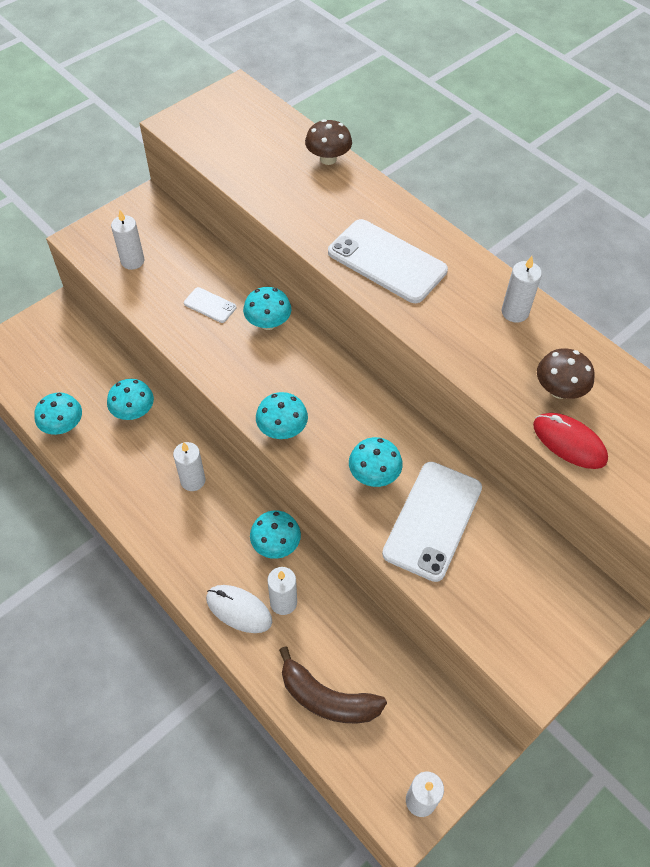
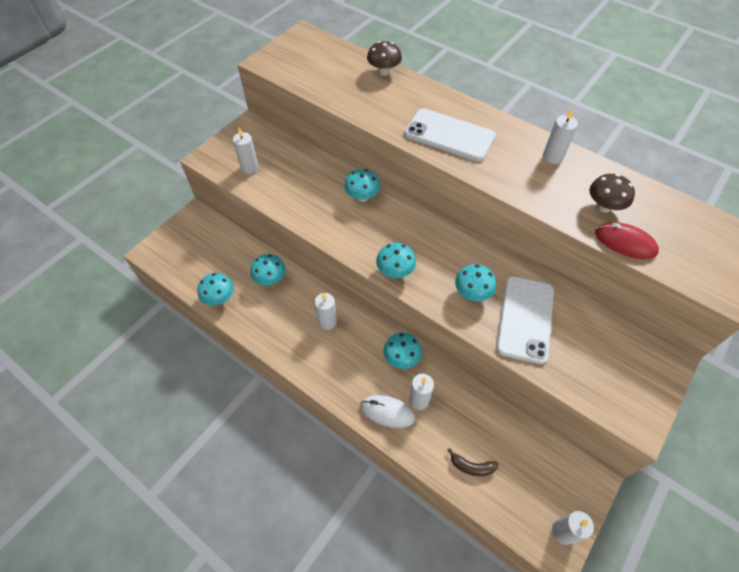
camera: 10 degrees left, 0 degrees up
(210, 305) = (316, 190): white phone -> none
(327, 698) = (472, 466): brown banana -> brown banana, size x0.56

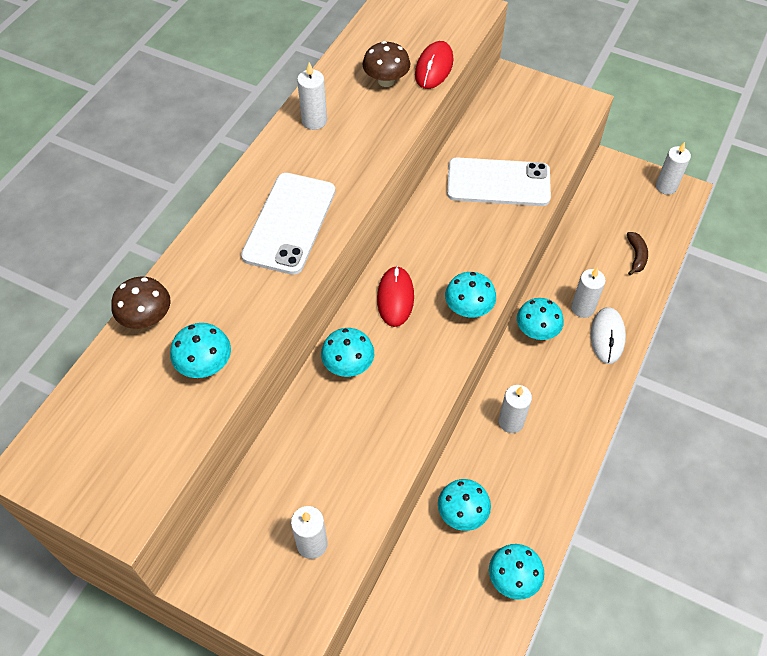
camera: 100 degrees left, 0 degrees up
(412, 229) = (395, 298): none -> red mouse
(472, 293) = (478, 230): turquoise mushroom -> turquoise mushroom (205, 365)

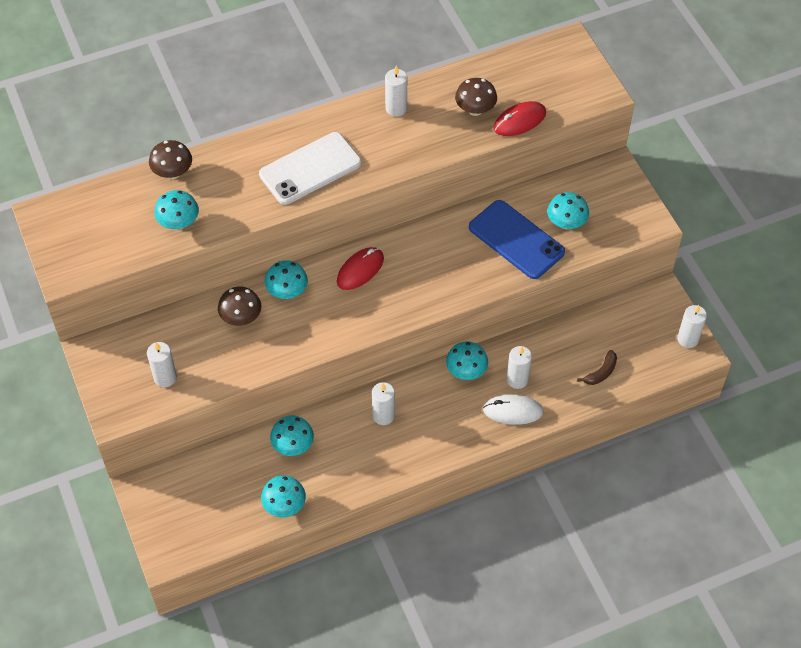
camera: 40 degrees right, 0 degrees up
(329, 423) = (241, 318): none -> brown mushroom
(468, 308) = (400, 310): turquoise mushroom -> turquoise mushroom (566, 223)
(498, 182) = (516, 240): white phone -> blue phone
(607, 336) = (513, 411): white mouse -> white mouse turned 45 degrees clockwise

